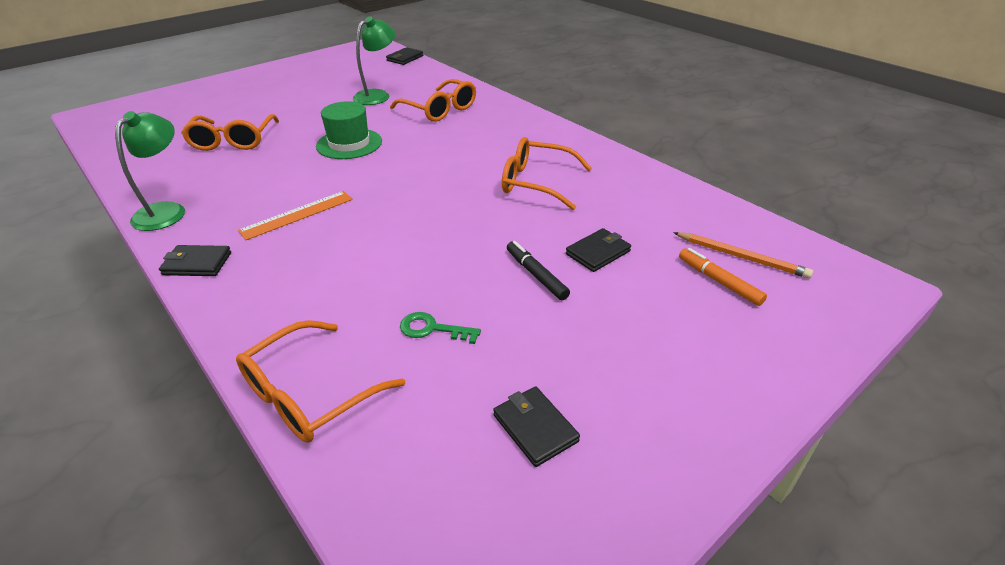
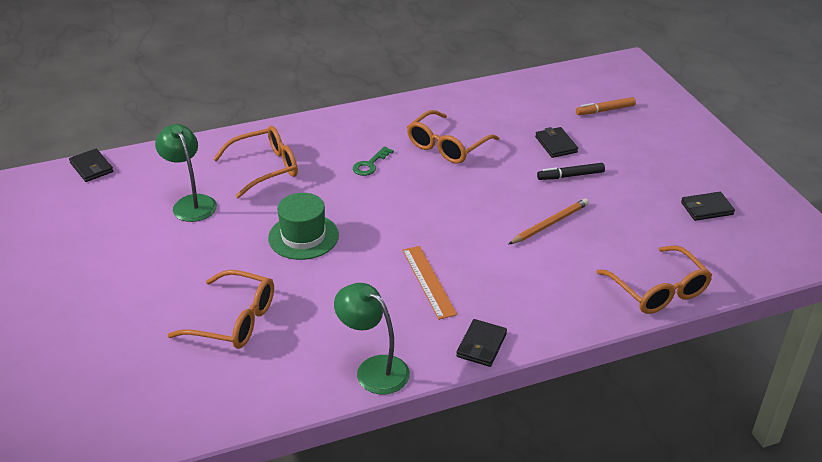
camera: 70 degrees left, 0 degrees up
(432, 329) = (612, 230): green key -> green key (370, 164)
(741, 257) = (584, 94): orange pencil -> orange pencil (549, 224)

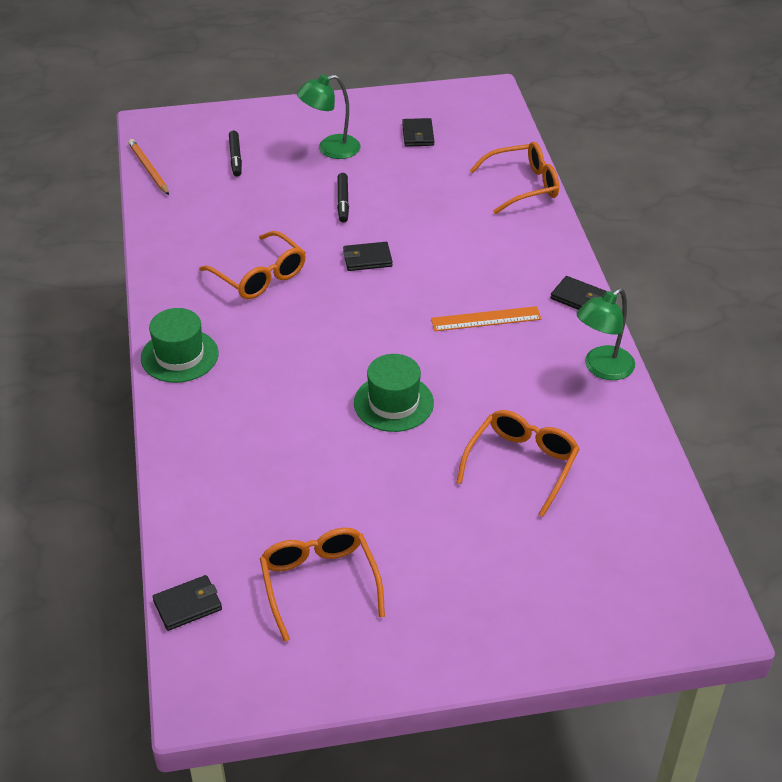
camera: 80 degrees left, 5 degrees up
(191, 203) = (302, 498): green lamp -> green lamp (330, 149)
(264, 168) = (251, 429): orange glasses -> orange glasses (319, 584)
(340, 124) = (179, 356): none -> green hat
(370, 164) = (274, 339): green key -> none
(549, 224) = (416, 228): orange pencil -> orange pencil (148, 169)
(556, 144) = (285, 201): black wallet -> black wallet (367, 259)
(605, 110) = (235, 157): orange marker -> black marker

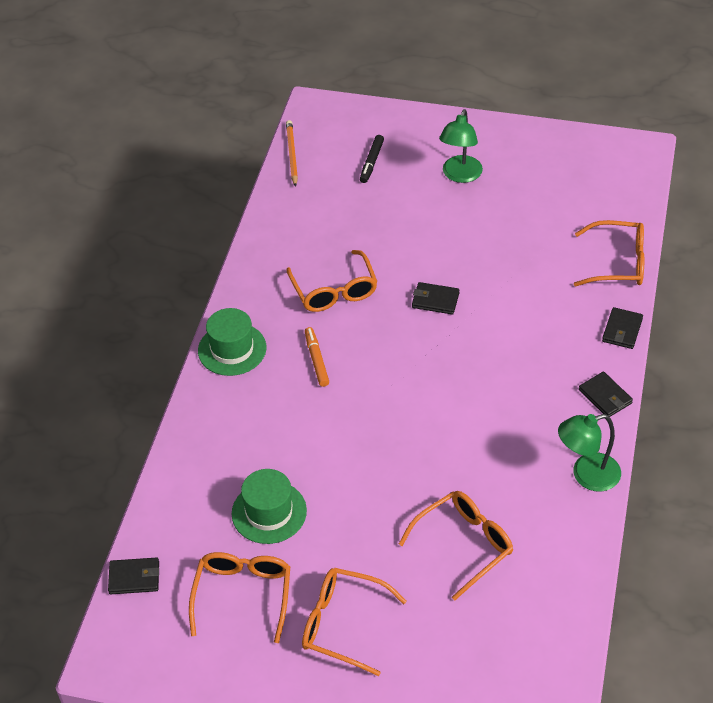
camera: 25 degrees right, 5 degrees up
(276, 342) = (316, 360): none -> orange marker
(330, 149) = (460, 175): green lamp -> green lamp turned 75 degrees counterclockwise
(343, 201) = (443, 234): black marker -> none
(393, 403) = (385, 450): green hat -> green hat (269, 512)
(418, 135) = (548, 181): black wallet -> black wallet (622, 330)
(443, 576) = (344, 624): none -> orange glasses
(486, 319) = (509, 393): orange ruler -> none

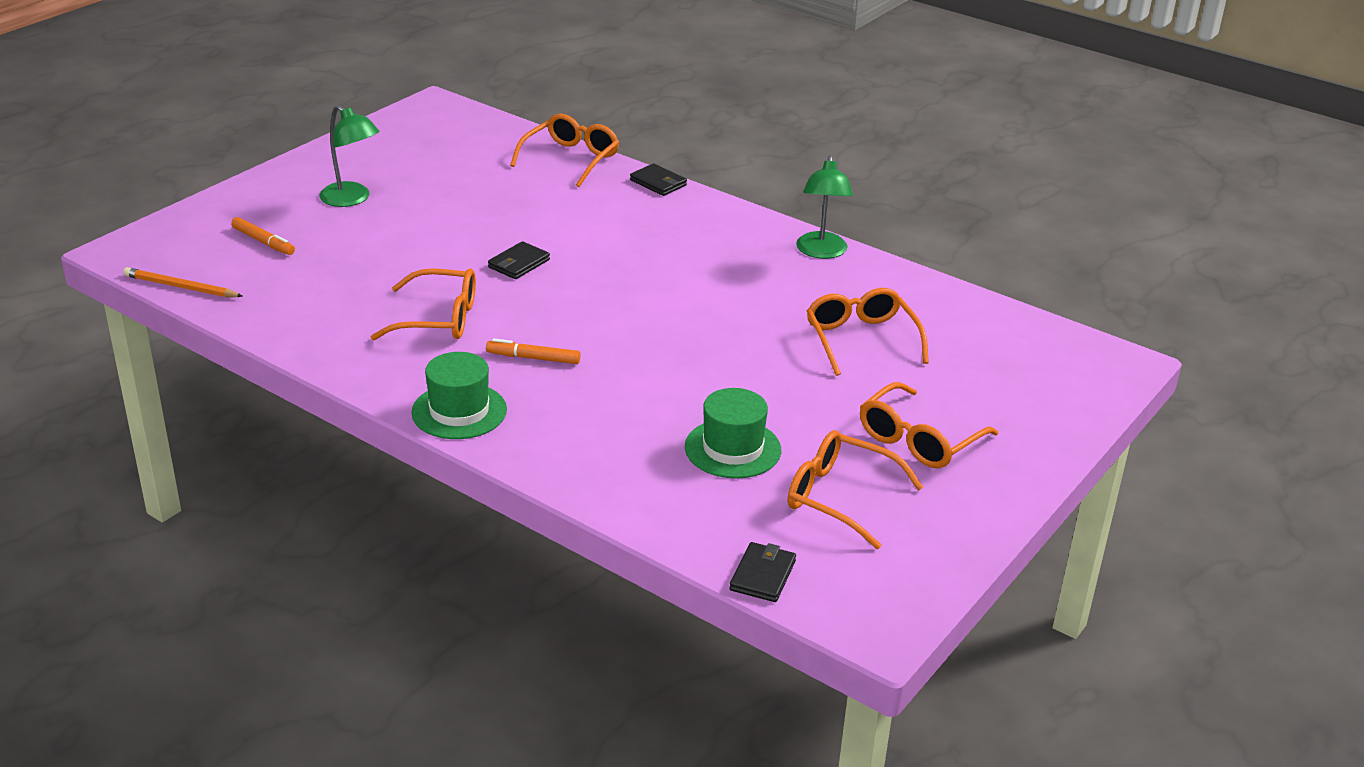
camera: 70 degrees left, 15 degrees down
(372, 162) = (263, 242): black marker -> orange marker
(605, 397) = (733, 215): black wallet -> none

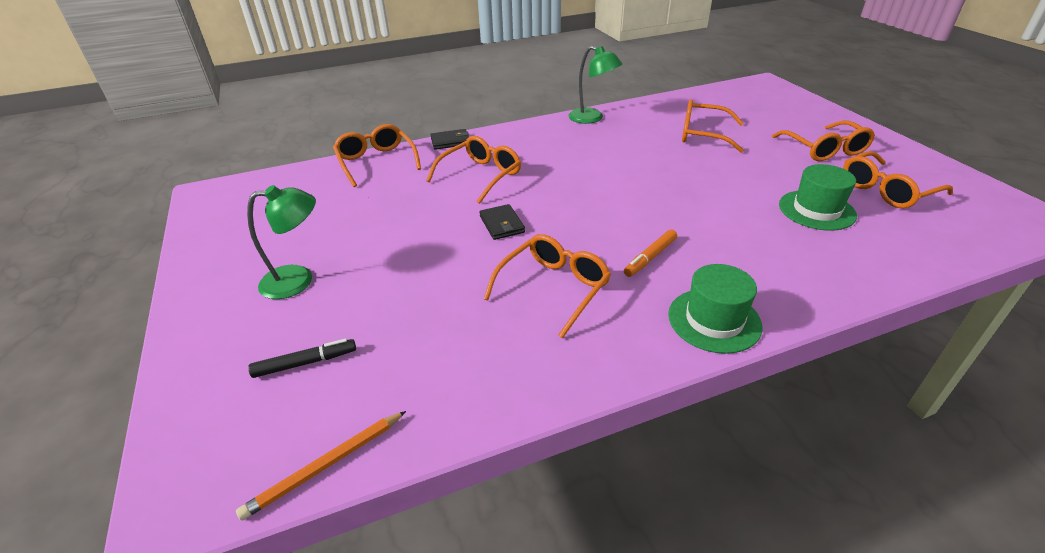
camera: 55 degrees left, 5 degrees up
(263, 242) = (305, 363): orange marker -> black marker
(600, 224) = (480, 176): none -> orange glasses
(763, 575) = (983, 243): black wallet -> none

